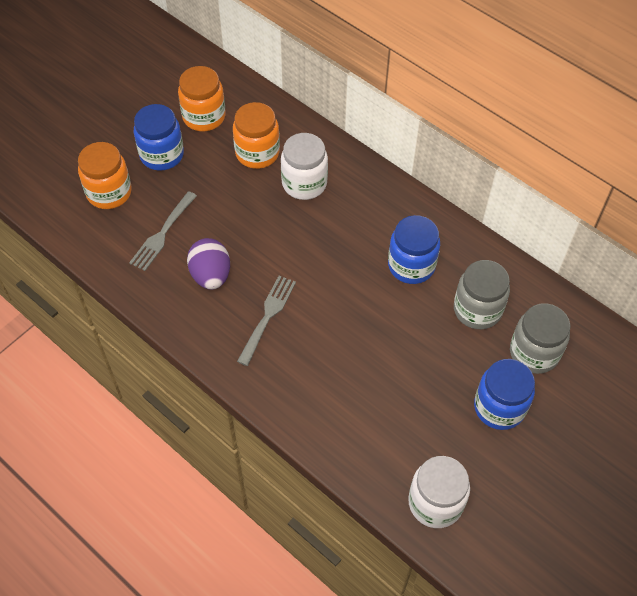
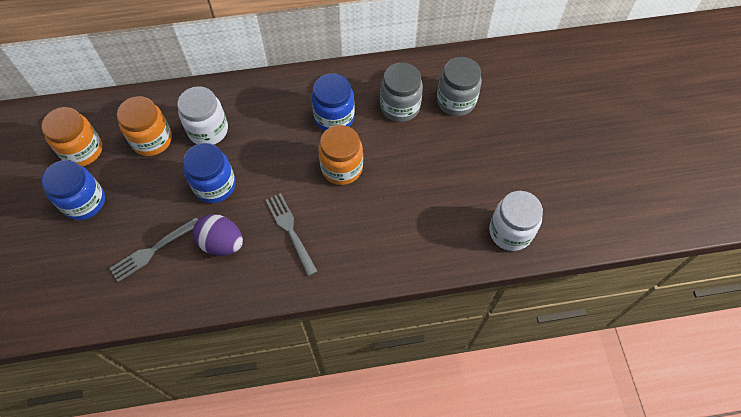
camera: 50 degrees left, 5 degrees up
(109, 192) = (78, 262): orange jar -> orange jar (342, 168)
(163, 233) = (153, 250): grey fork -> grey fork turned 75 degrees clockwise
(499, 407) = (476, 147): blue jar -> blue jar (215, 185)

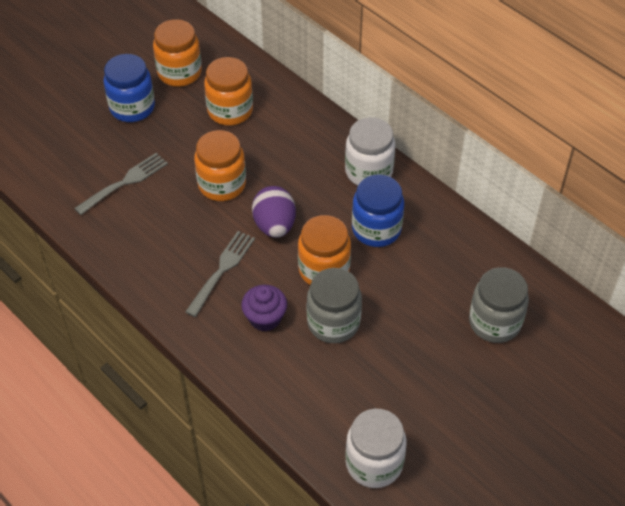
camera: 55 degrees right, 10 degrees down
(153, 250) = (124, 183): grey fork -> grey fork turned 120 degrees clockwise
(208, 130) = (275, 143): white jar -> white jar (368, 171)
(215, 185) = (222, 184): blue jar -> orange jar
(222, 243) = (168, 227): purple egg -> purple egg (274, 225)
(352, 227) = (265, 318): none -> purple cupcake
(400, 107) = (440, 276): grey jar -> grey jar (333, 323)

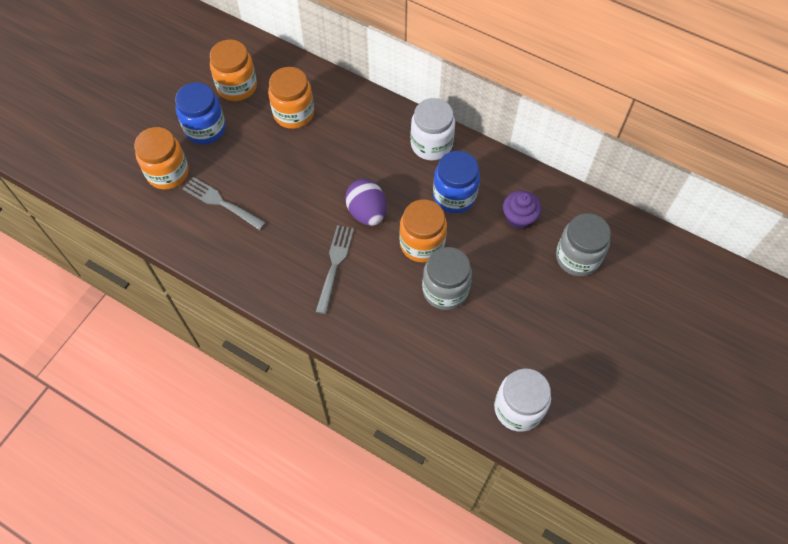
camera: 15 degrees left, 10 degrees up
(124, 183) = (222, 203): grey fork -> grey fork turned 90 degrees counterclockwise
(222, 184) = (309, 185): orange jar -> orange jar (168, 173)
(265, 318) = (386, 300): purple cupcake -> purple cupcake (519, 218)

